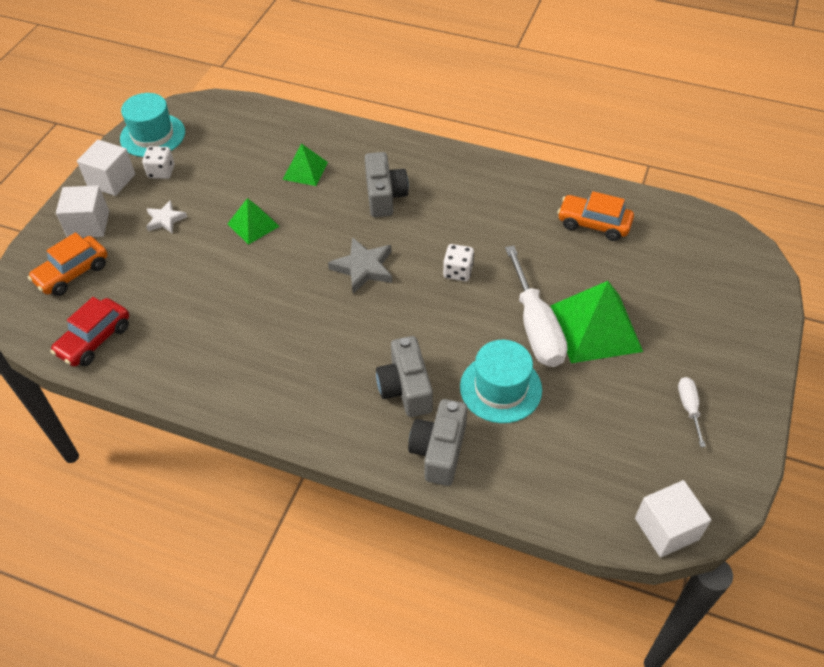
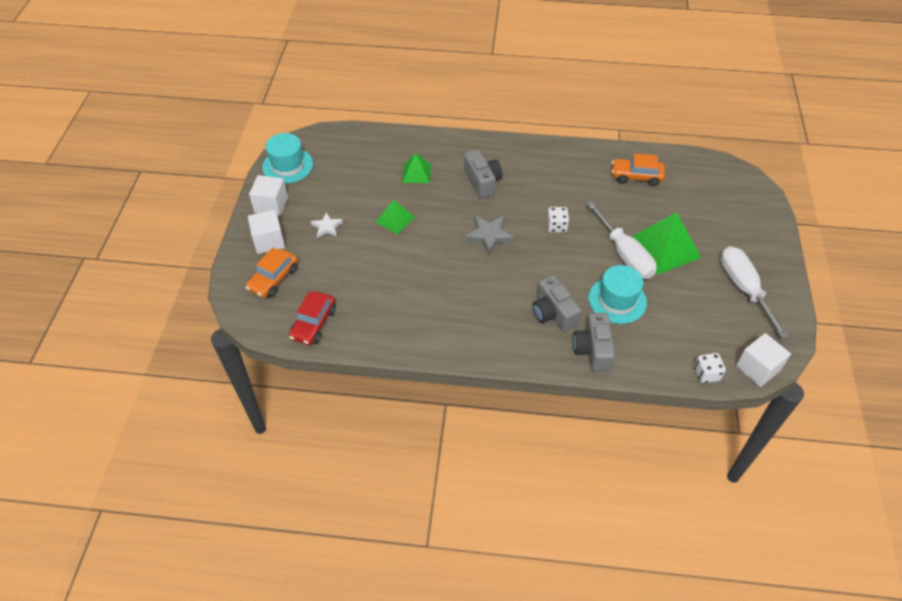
camera: 15 degrees left, 0 degrees up
(161, 172) = (307, 192): white dice -> white dice (706, 374)
(689, 408) = (744, 288): white screwdriver -> white screwdriver, size x2.09

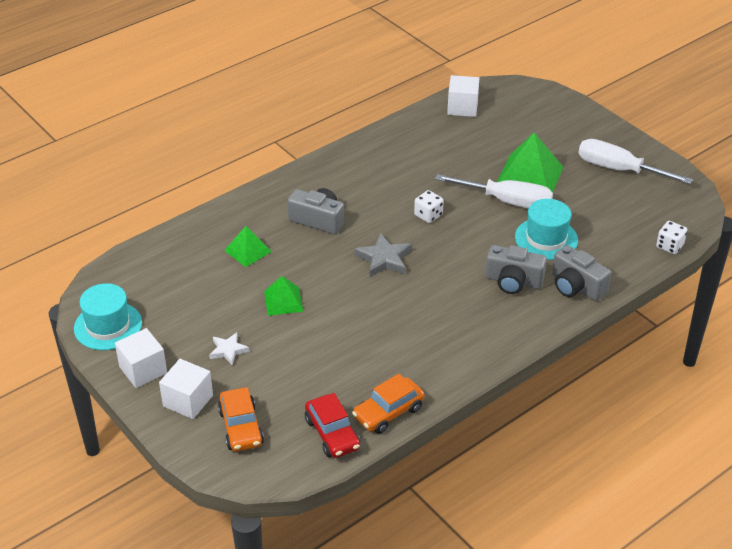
camera: 45 degrees left, 10 degrees down
(636, 176) = (438, 136): orange car -> orange car (388, 412)
(757, 368) = (695, 218): white cube -> white cube (462, 107)

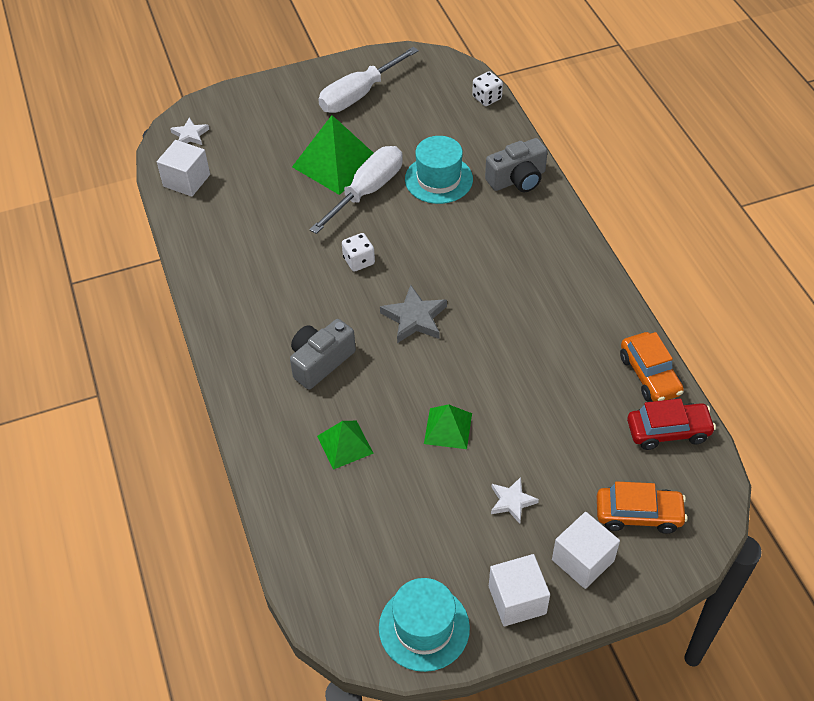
camera: 70 degrees left, 10 degrees up
(511, 95) = (190, 135): none -> white star
(513, 281) = (492, 223): grey camera -> none

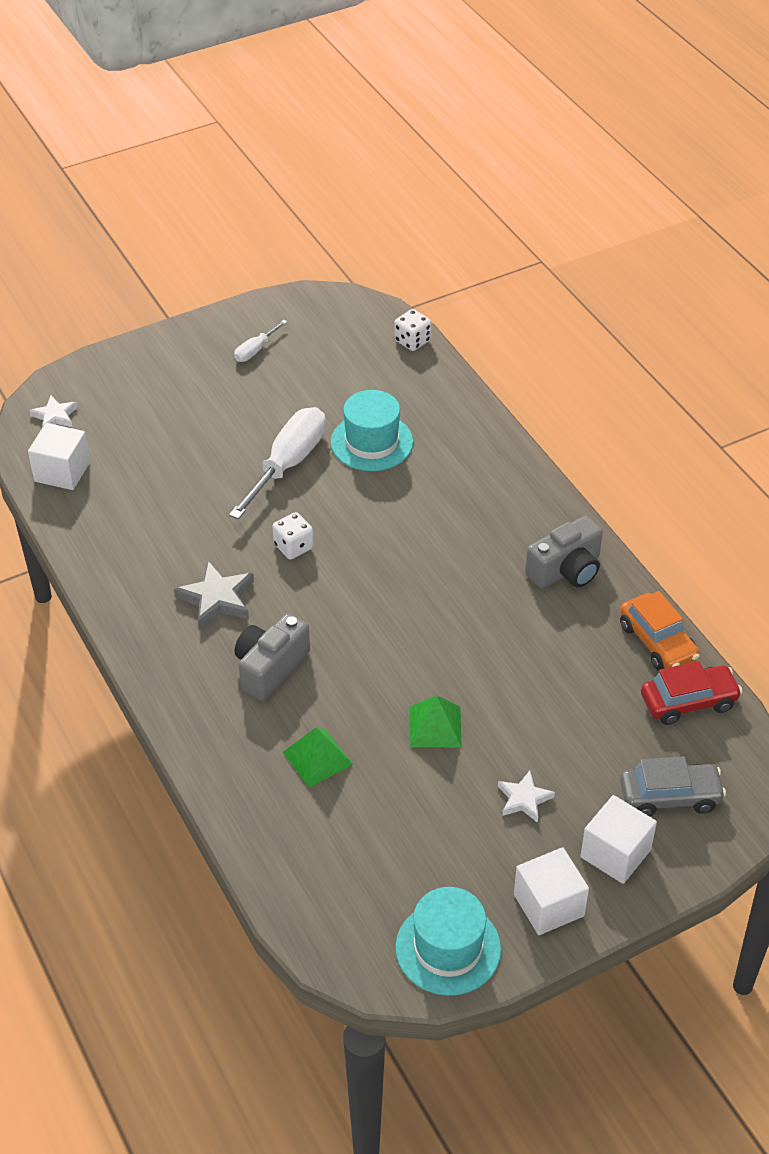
camera: 10 degrees left, 5 degrees down
(336, 163) = (243, 434): green pyramid -> none
(359, 95) = (255, 350): white screwdriver -> white screwdriver, size x0.48
(414, 318) = (373, 606): grey star -> grey star (217, 599)
(517, 179) = (466, 434): grey camera -> grey camera (566, 570)
(638, 514) = (670, 797): orange car -> grey car

